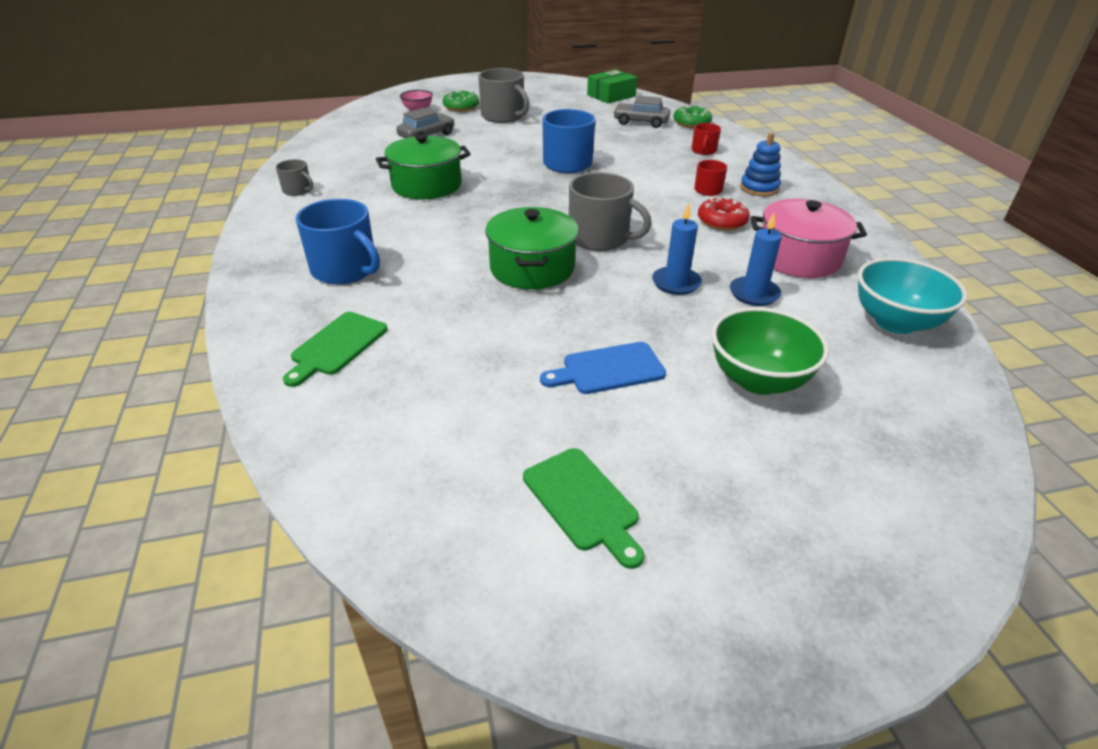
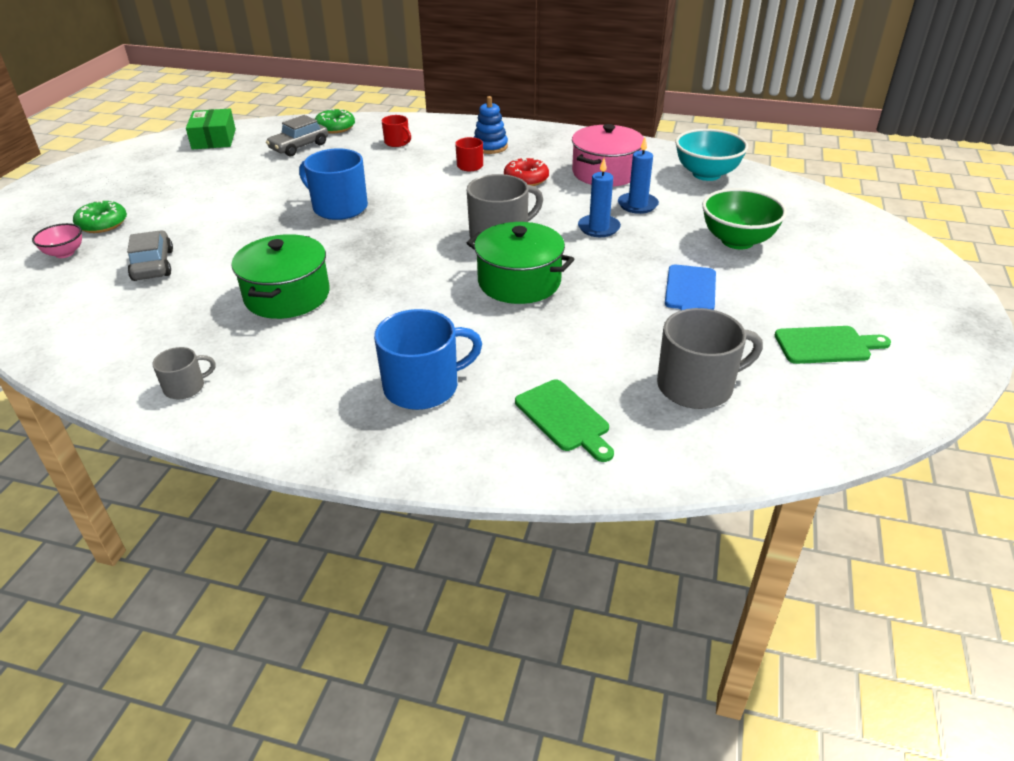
camera: 60 degrees left, 0 degrees up
(503, 116) = (173, 207): grey mug -> grey mug (697, 386)

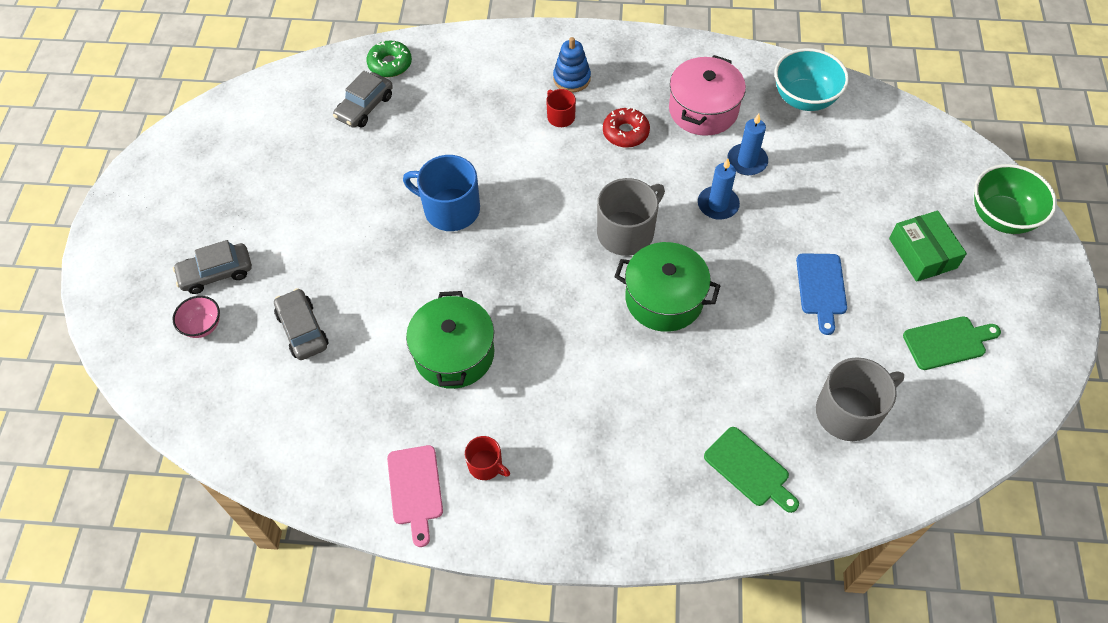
camera: 10 degrees left, 20 degrees up
(102, 224) = (216, 273): green donut -> grey car
(186, 387) = (415, 489): grey mug -> pink cutting board
(214, 139) = (262, 105): green box -> green box (922, 253)
(397, 142) = (469, 84): red mug -> red mug (486, 465)
(423, 386) = (621, 452): blue mug -> none
(737, 241) = (851, 205): green bowl -> green bowl (1001, 217)

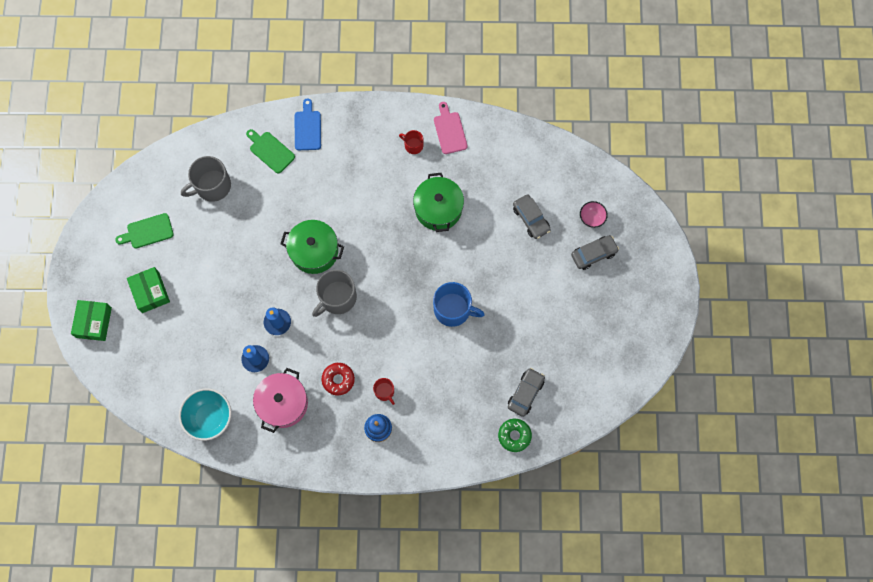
camera: 175 degrees right, 15 degrees up
(821, 288) = (217, 264): blue cutting board -> blue cutting board (307, 128)
(1001, 217) = (94, 322): green bowl -> green box

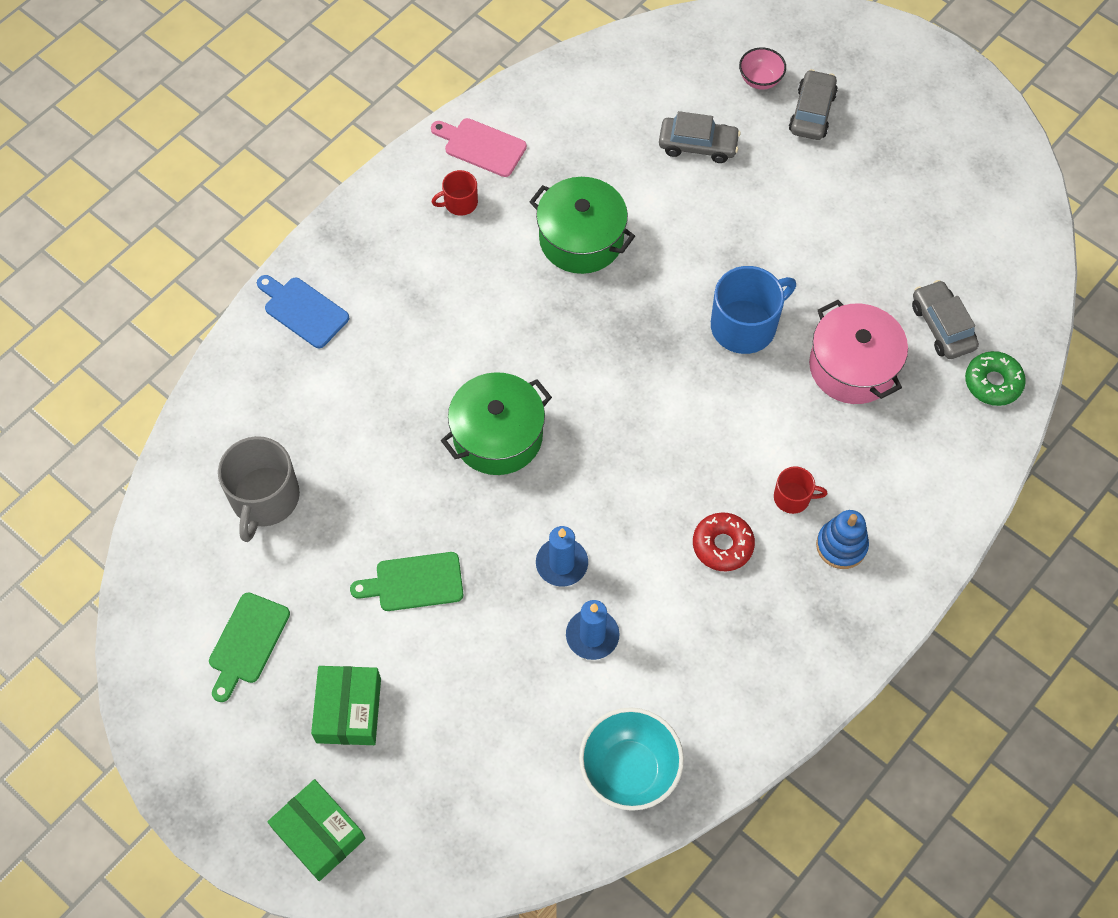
camera: 50 degrees left, 10 degrees down
(150, 292) = (348, 710): green box -> green box turned 75 degrees clockwise
(270, 151) = (289, 382): green cutting board -> green cutting board (414, 582)
(283, 403) = (695, 647): pink pot -> pink pot (852, 366)
(337, 298) = (596, 457): grey mug -> none

